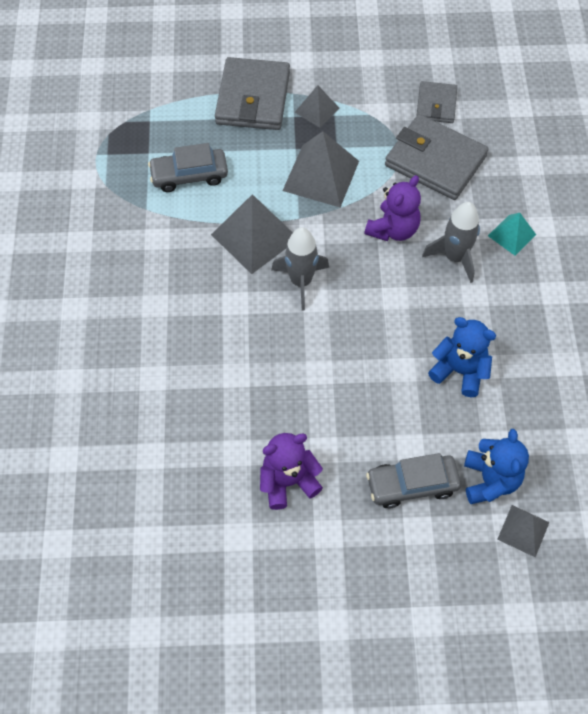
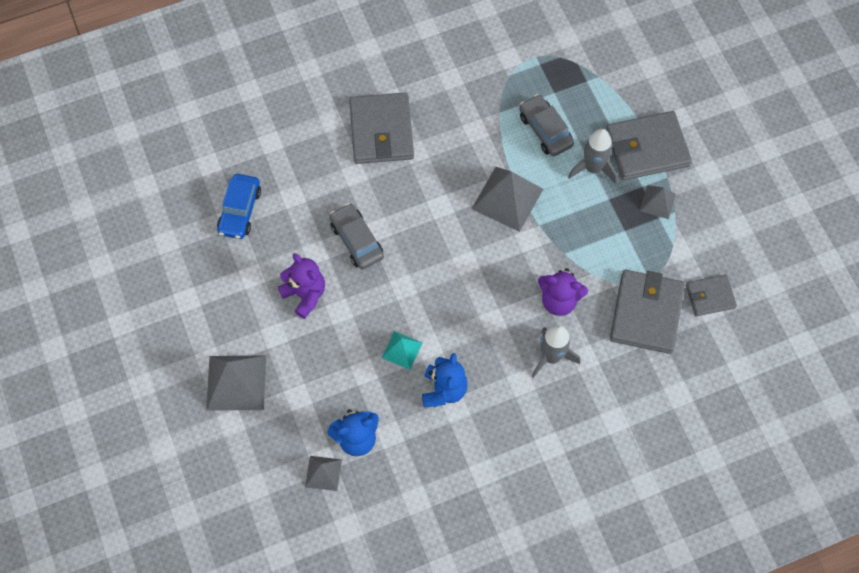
camera: 70 degrees right, 5 degrees up
(111, 331) = (381, 131): none -> grey wallet
(142, 524) = (240, 211): none -> blue car
(301, 282) = (479, 247): grey rocket -> grey rocket (593, 168)
(321, 176) = (589, 228): grey pyramid -> grey pyramid (236, 382)
(412, 485) = (332, 382): grey car -> grey car (357, 240)
(511, 235) = (594, 397): turquoise pyramid -> turquoise pyramid (402, 350)

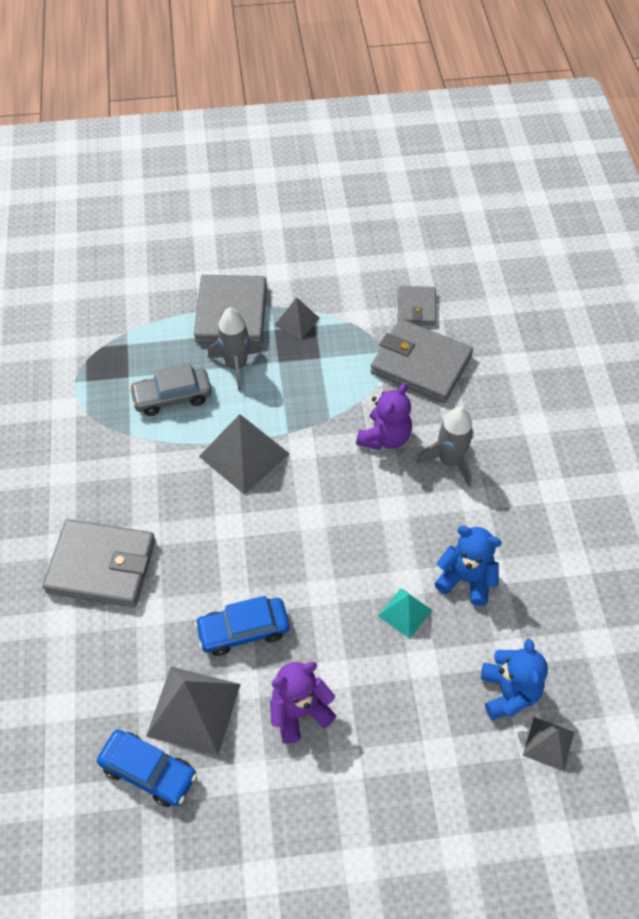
camera: 75 degrees left, 10 degrees down
(236, 382) = (402, 831): grey pyramid -> grey pyramid (194, 710)
(357, 240) = (243, 630): grey car -> blue car

